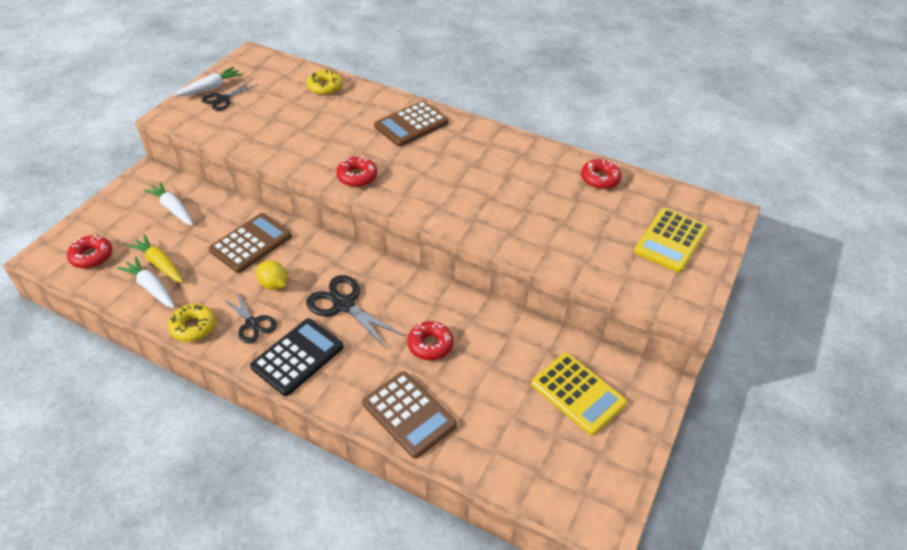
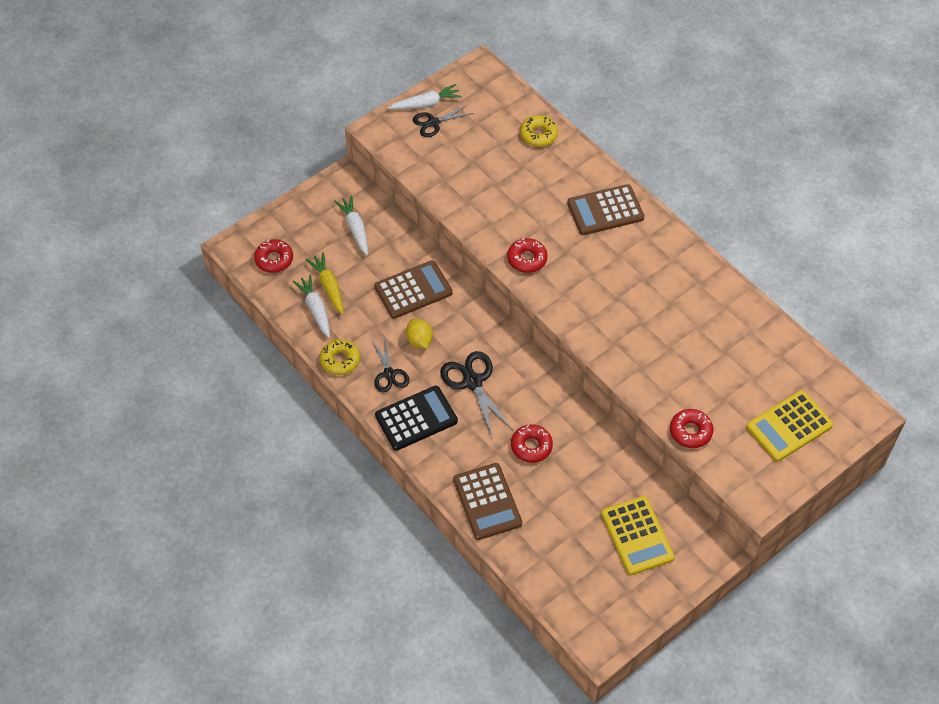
camera: 25 degrees right, 10 degrees up
(600, 179) = (761, 336): red donut -> red donut (690, 431)

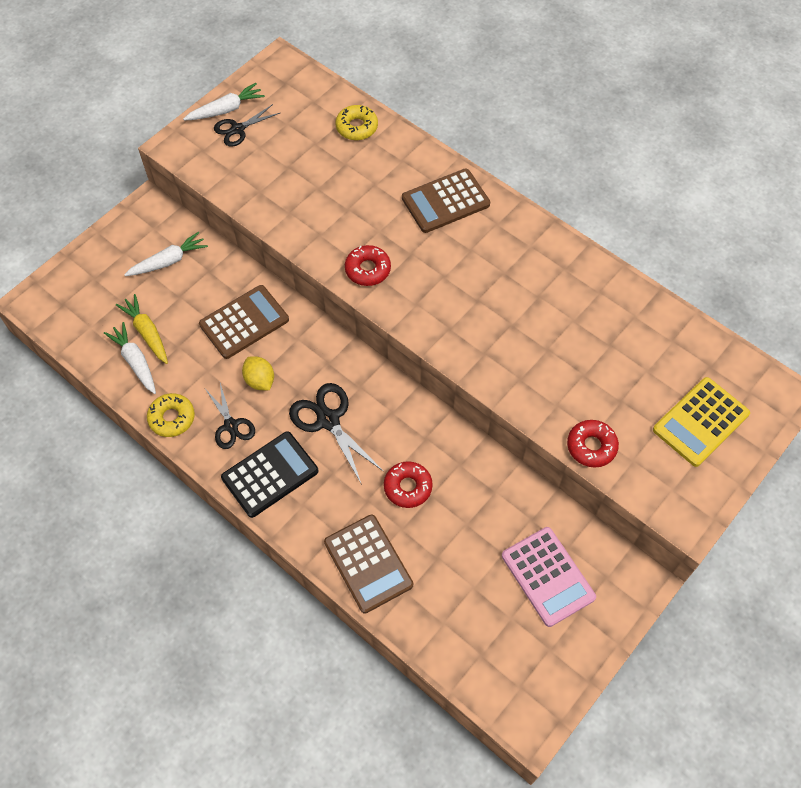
camera: 10 degrees left, 5 degrees up
(274, 259) = (80, 310): red donut -> none
(355, 228) = (168, 261): white carrot -> white carrot turned 90 degrees clockwise
(637, 536) = (547, 576): yellow calculator -> pink calculator

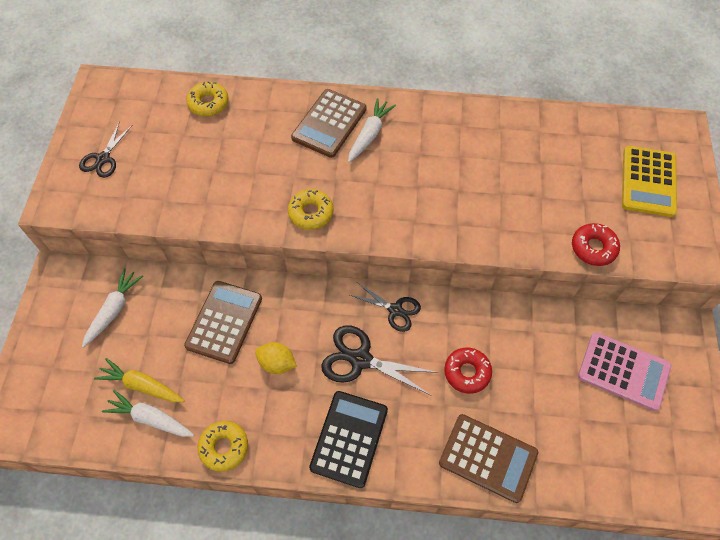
camera: 35 degrees left, 0 degrees up
(226, 109) = (79, 148): white carrot -> white carrot (369, 135)
(231, 425) = (282, 418): black scissors -> black scissors (395, 310)
(368, 269) = (311, 213): red donut -> yellow donut

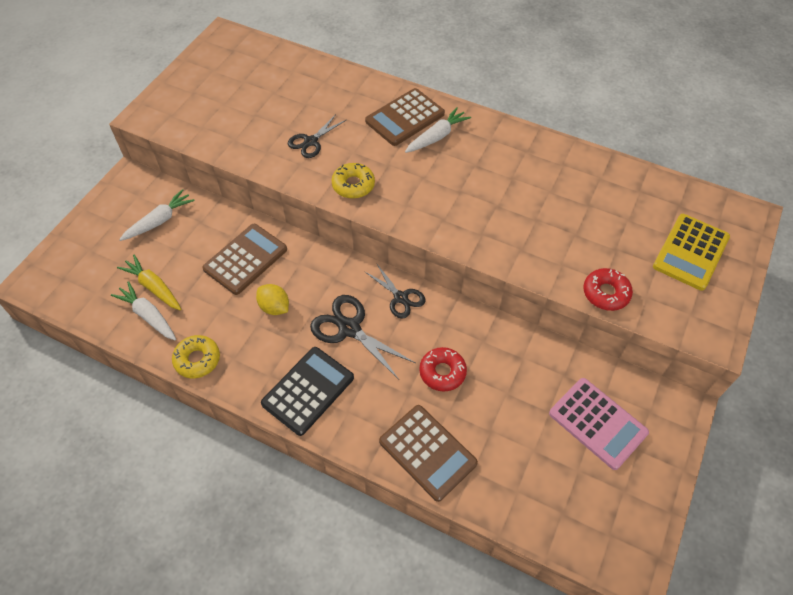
camera: 20 degrees right, 5 degrees down
(103, 159) = (200, 93): black scissors -> black scissors (311, 141)
(208, 103) = (307, 74): yellow donut -> none

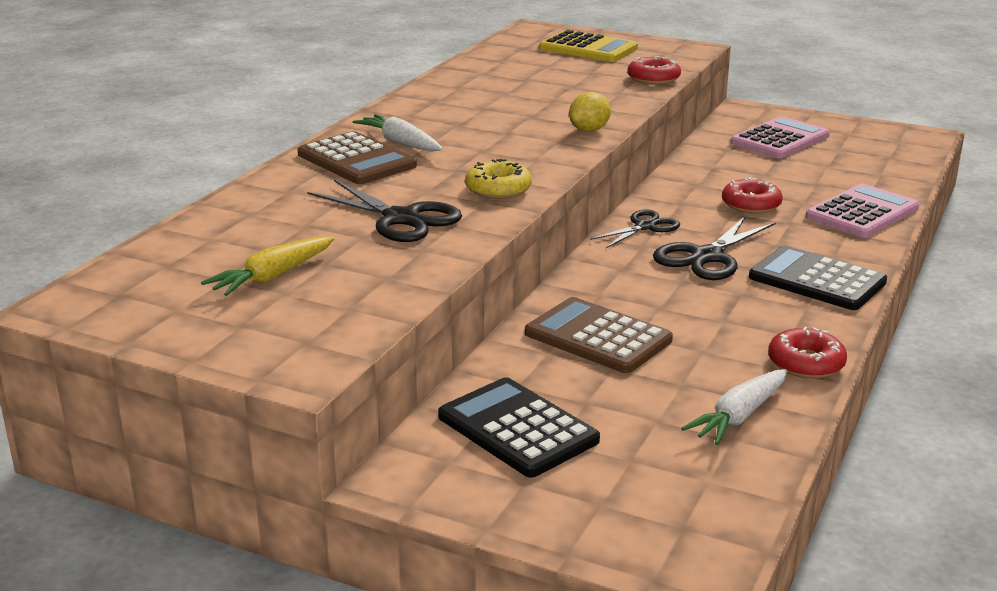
camera: 90 degrees left, 30 degrees down
(154, 287) = (677, 417): yellow carrot -> yellow carrot (272, 276)
(159, 221) = (517, 428): white carrot -> black calculator
(197, 360) = (805, 363): yellow donut -> red donut
(274, 307) = (687, 309): yellow lemon -> yellow lemon (589, 130)
(311, 141) = (401, 219): black scissors -> black scissors, size x1.53
(427, 452) = (862, 213): brown calculator -> pink calculator

